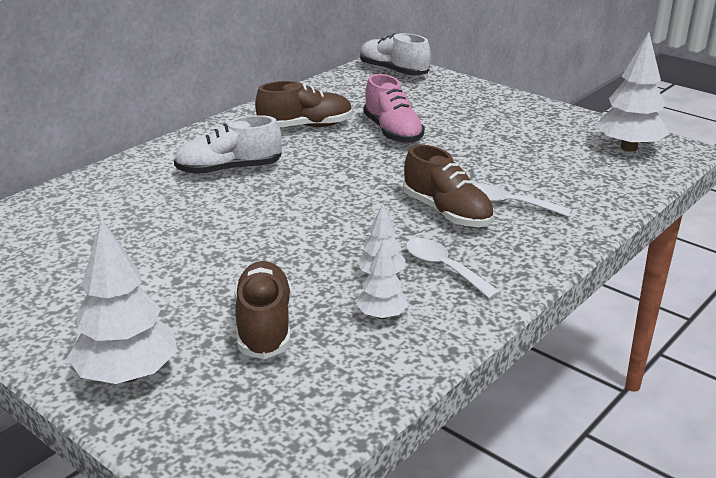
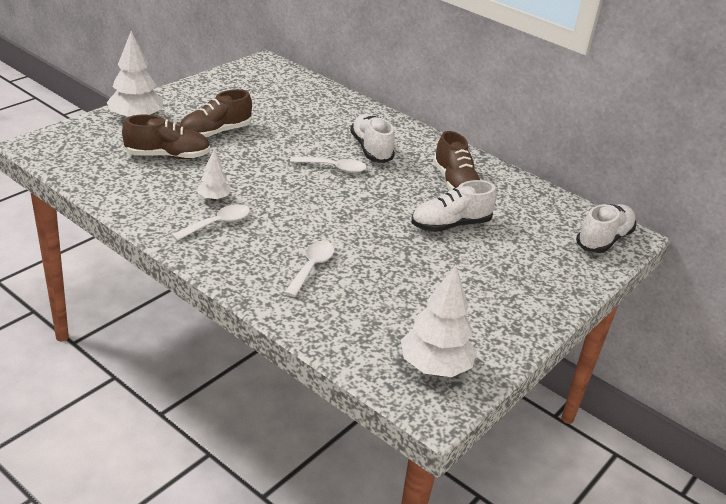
camera: 85 degrees right, 5 degrees up
(281, 193) = (334, 168): none -> white spoon
(381, 315) = (166, 194): white tree -> none
(392, 132) = (450, 225): pink shoe -> white shoe
(447, 213) = (299, 235): brown shoe -> brown shoe (215, 133)

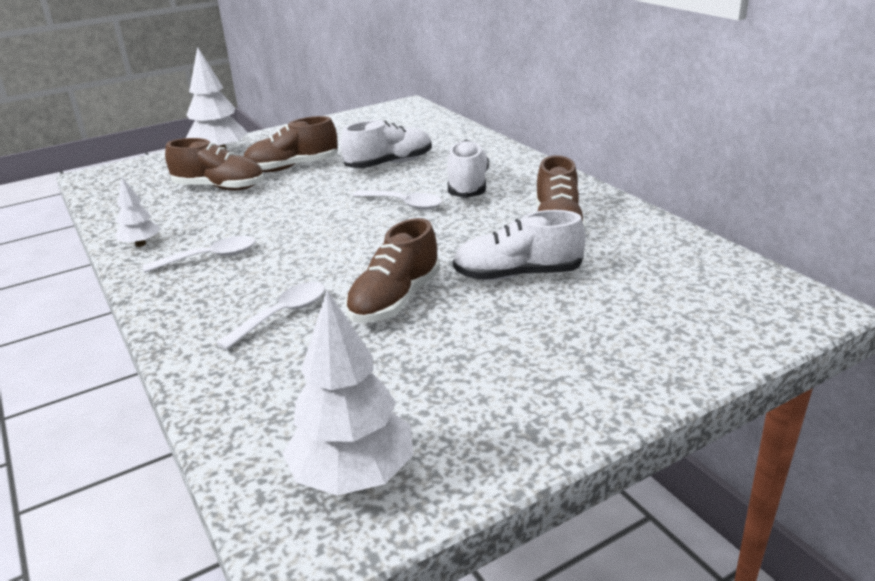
camera: 25 degrees right, 5 degrees down
(214, 198) = (231, 231): white tree -> white tree (140, 244)
(381, 250) = (395, 300): none -> brown shoe
(604, 240) = (760, 308): white shoe -> white shoe (389, 164)

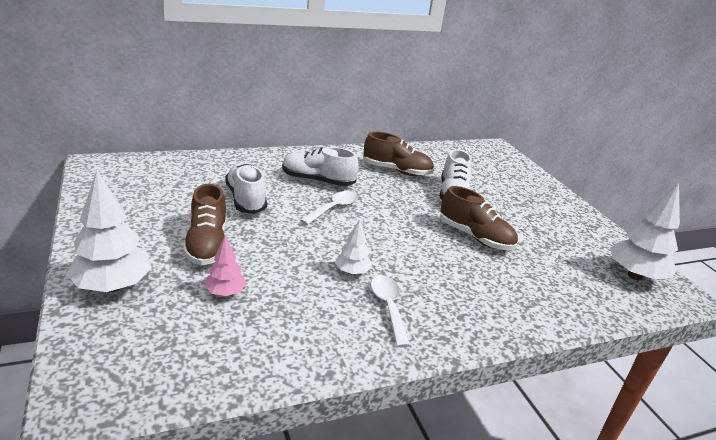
camera: 85 degrees left, 0 degrees up
(140, 244) = (340, 351): white tree -> white tree (352, 272)
(219, 188) = (225, 292): brown shoe -> pink tree
(282, 315) = (487, 280): white spoon -> none

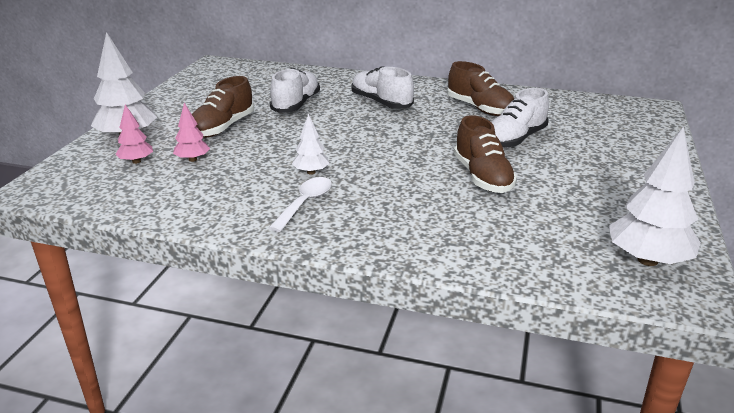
camera: 40 degrees right, 0 degrees up
(165, 315) = (136, 161): none -> pink tree
(333, 208) = (365, 125): white spoon -> none

